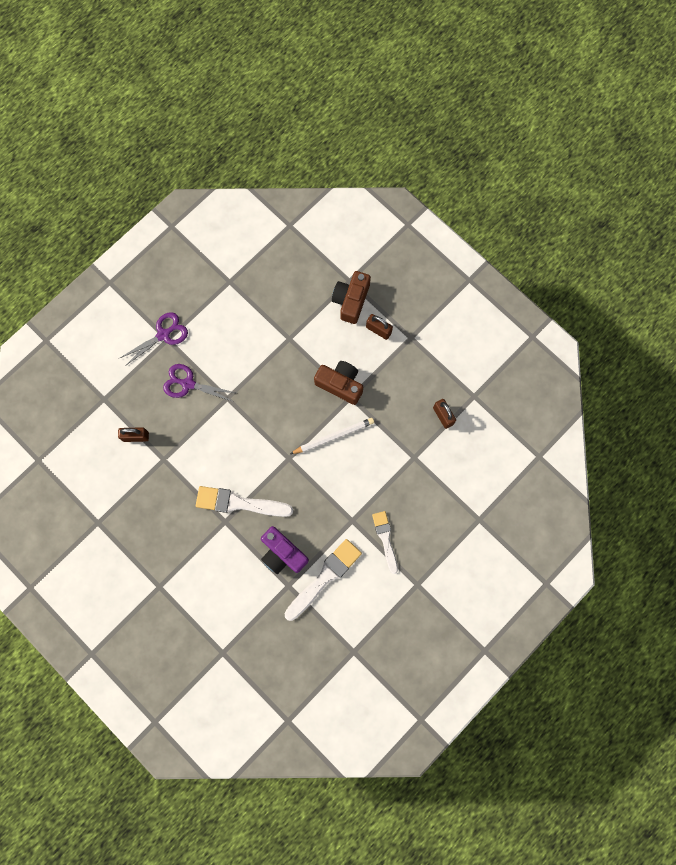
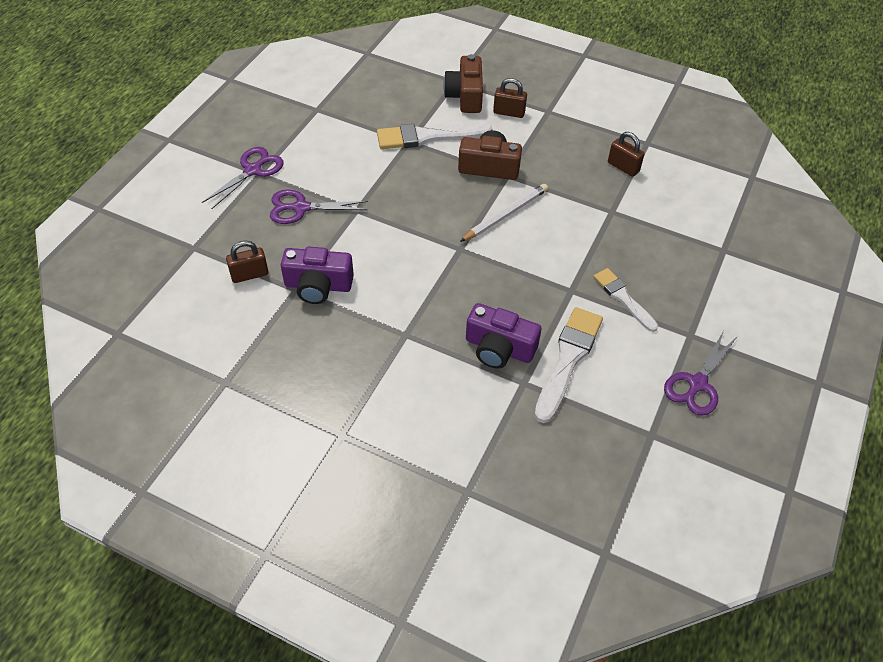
camera: 20 degrees left, 25 degrees down
(179, 461) = (318, 286): none -> purple camera
(239, 503) = (416, 309): white brush -> white brush (428, 137)
(402, 624) = (697, 384): none -> purple scissors

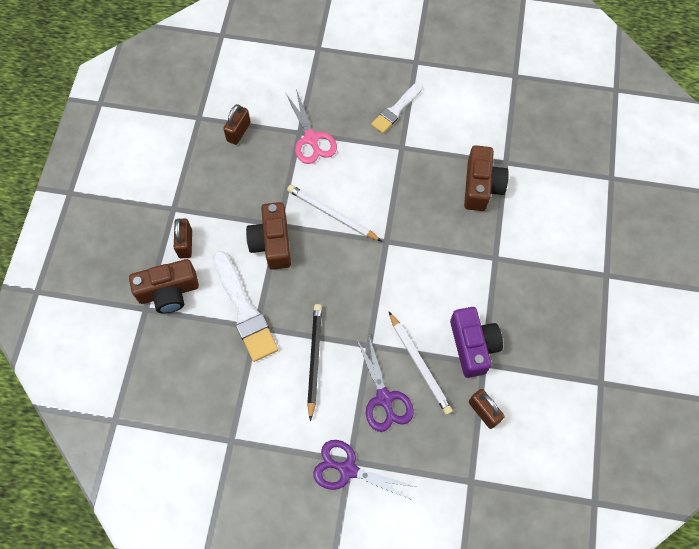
camera: 105 degrees left, 15 degrees up
(320, 240) = (419, 364): none -> white pencil
(361, 171) = (314, 359): none -> black pencil
(499, 348) = (481, 186): purple camera -> brown camera
(568, 360) = (472, 137): white brush -> none
(601, 218) = (311, 139): none -> pink scissors
(697, 384) = (460, 53): purple scissors -> none

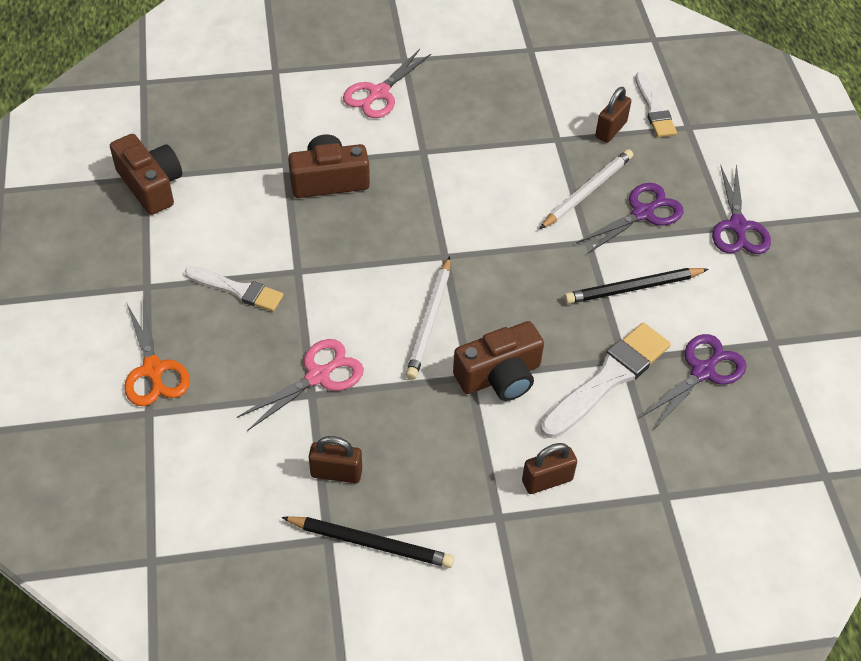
camera: 110 degrees left, 15 degrees down
(168, 292) = (627, 475): brown camera -> brown camera (151, 185)
(186, 137) = (370, 543): none -> black pencil
(225, 376) = (703, 371): none -> purple scissors
(348, 55) = (153, 370): none -> orange scissors
(473, 346) = (541, 151): purple camera -> none
(500, 460) = (654, 109): none -> white brush
(569, 244) = (379, 93): none -> pink scissors

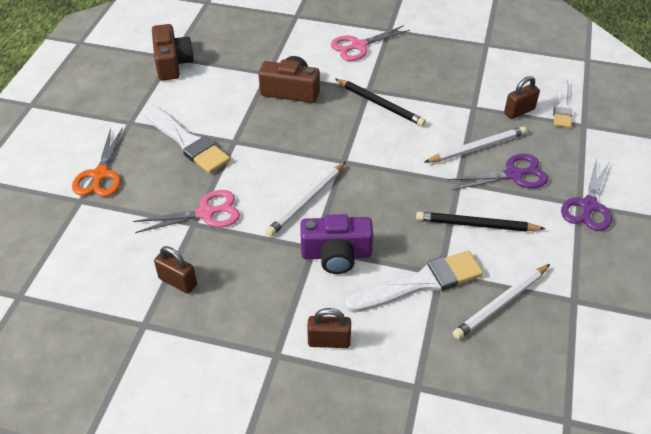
camera: 25 degrees right, 5 degrees down
(237, 290) = (187, 141): white brush -> white brush, size x1.56
(370, 543) = (171, 339): black pencil -> black pencil (380, 104)
(500, 376) = (336, 254): brown camera -> purple camera
(703, 371) = (501, 303): purple scissors -> white pencil

